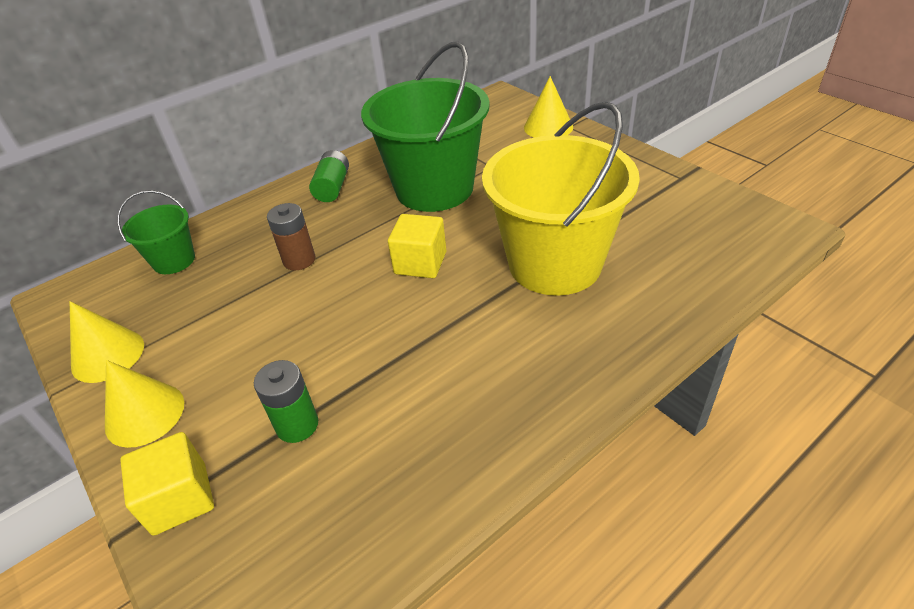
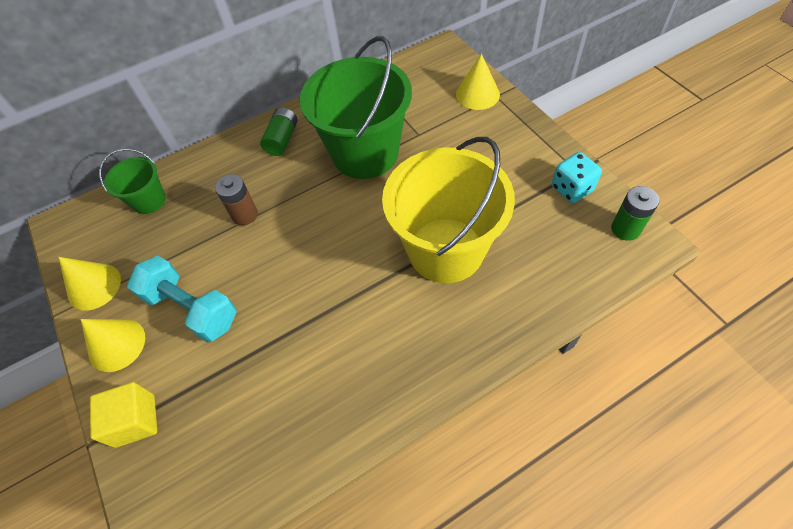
camera: 10 degrees right, 15 degrees up
(244, 361) = (192, 308): none -> turquoise dumbbell
(297, 425) = (222, 372): green battery -> green battery (625, 229)
(420, 263) = (339, 232): yellow cube -> none
(681, 193) = (572, 189): none -> turquoise dice

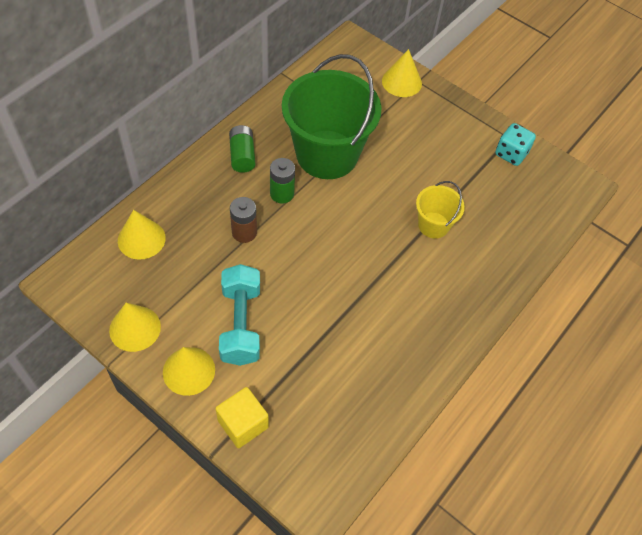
camera: 30 degrees left, 0 degrees up
(149, 200) = (141, 239): green bucket -> yellow cone
(192, 308) = (241, 324): turquoise dumbbell -> turquoise dumbbell turned 75 degrees clockwise
(445, 250) = (433, 225): yellow bucket -> yellow bucket, size x0.48
(625, 229) = (562, 179): green battery -> green battery (282, 194)

